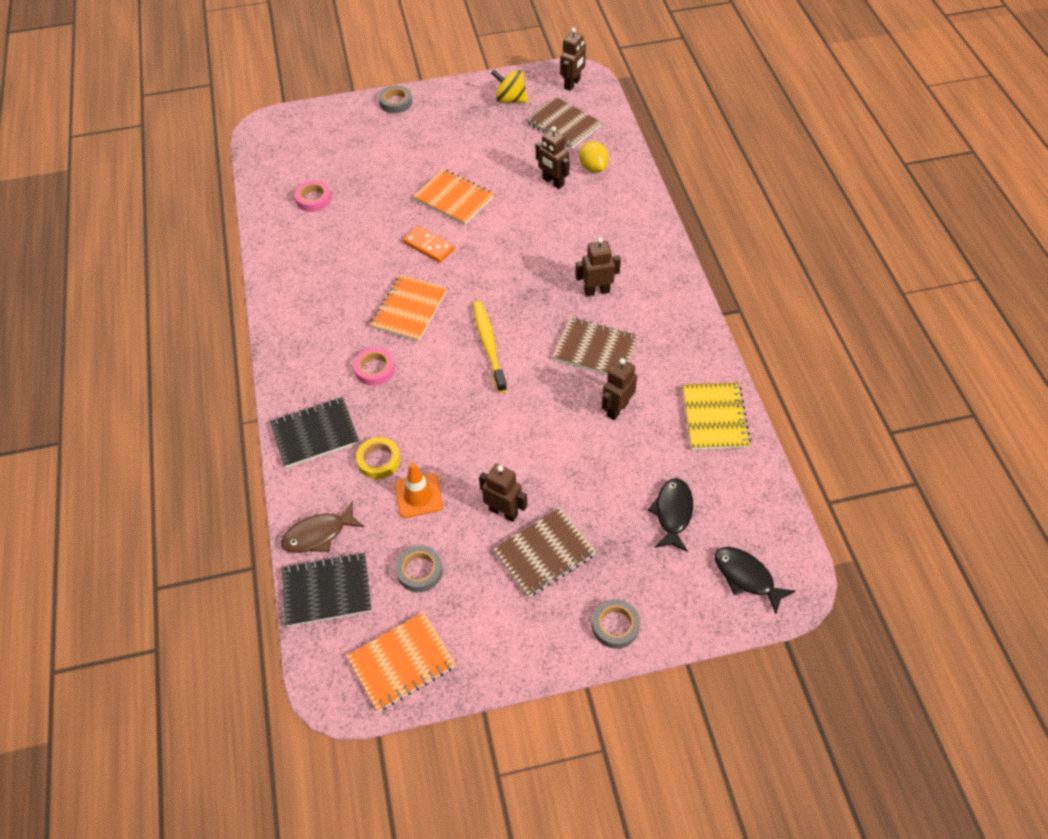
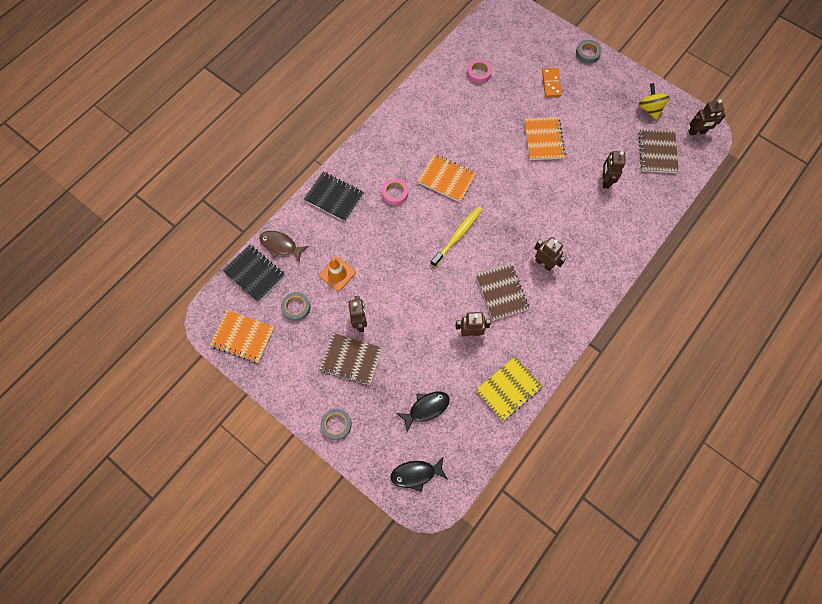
camera: 50 degrees right, 15 degrees up
(379, 460) = (342, 239): yellow tape -> none
(409, 310) = (446, 179): orange notebook -> orange notebook turned 45 degrees clockwise
(429, 246) = (498, 154): orange domino -> orange domino (551, 83)
(593, 167) = (638, 193): yellow lemon -> none
(746, 577) = (416, 474): black fish -> black fish turned 105 degrees counterclockwise

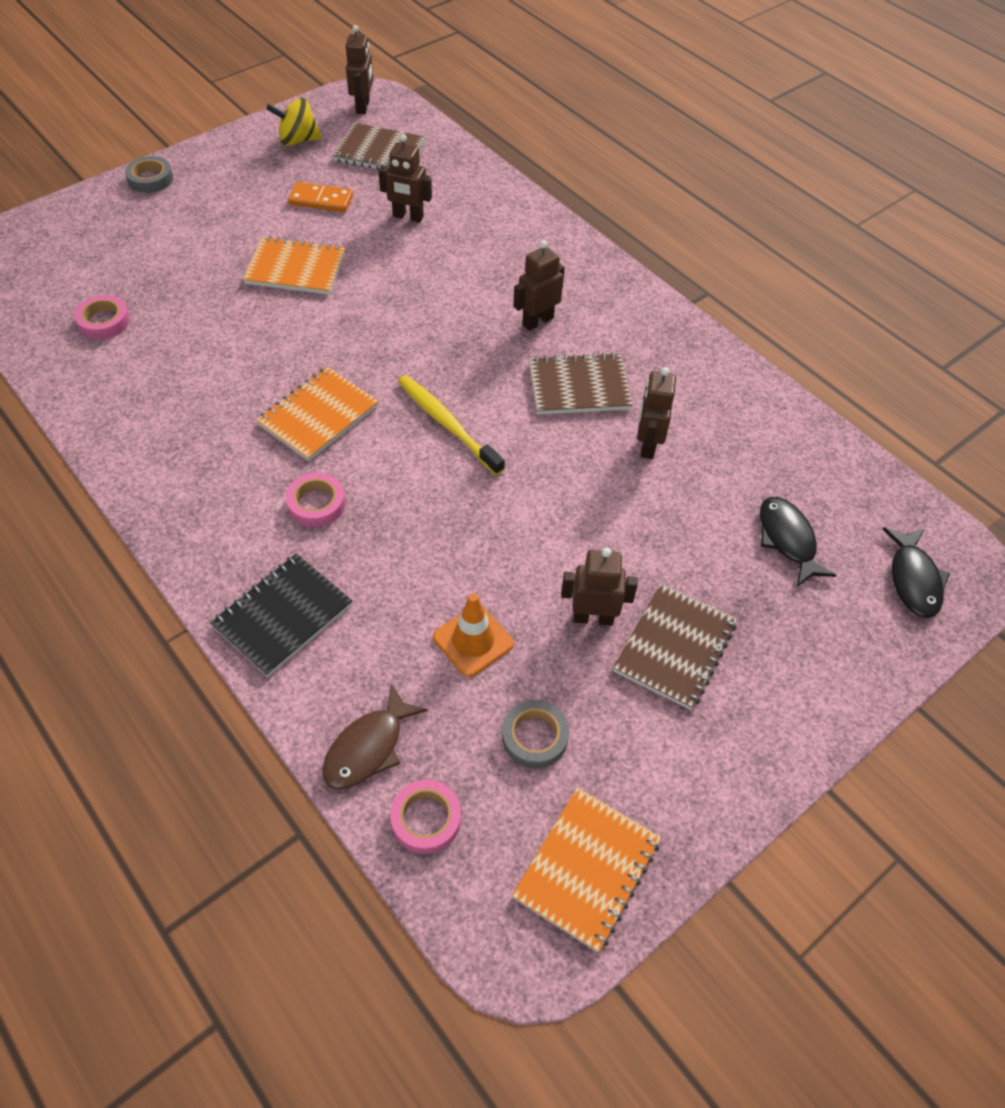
camera: 80 degrees left, 15 degrees down
(254, 274) = (426, 819): black notebook -> pink tape
(336, 424) = (813, 699): grey tape -> none
(508, 389) = (760, 416): yellow notebook -> none
(551, 83) = (186, 234): orange domino -> orange domino (321, 200)

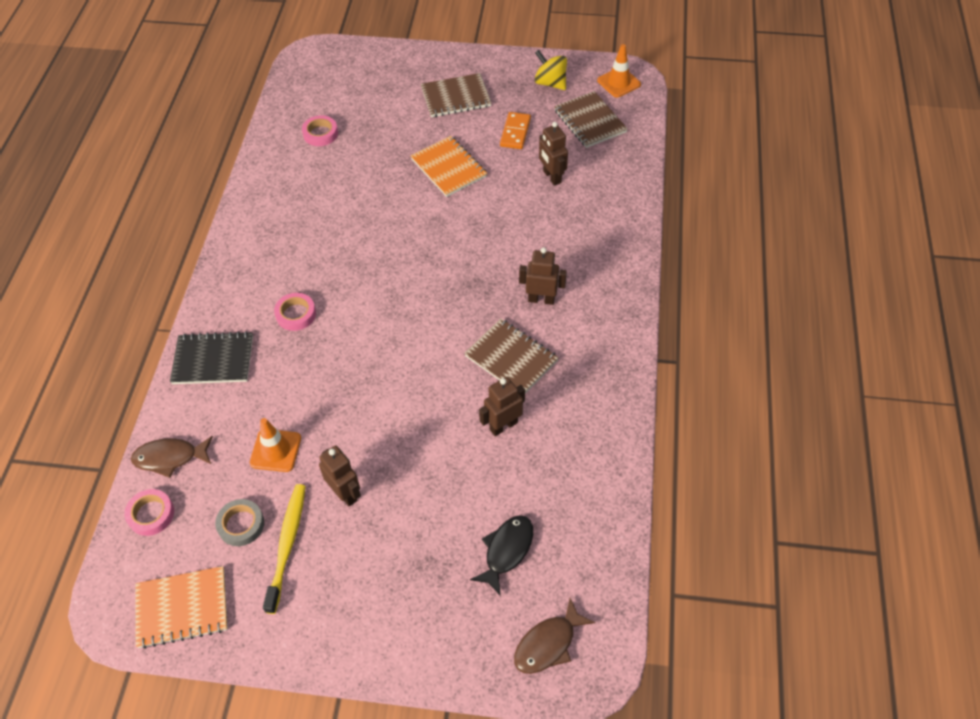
camera: 50 degrees right, 0 degrees up
(150, 179) = (440, 59): grey tape -> none
(318, 416) = (355, 266): orange notebook -> none
(321, 200) = (515, 132): orange domino -> orange domino turned 45 degrees clockwise
(363, 106) = (618, 82): brown robot -> orange traffic cone
(447, 424) = (411, 322): yellow toothbrush -> yellow toothbrush (287, 545)
(675, 647) = (363, 548): brown notebook -> brown notebook (456, 97)
(913, 579) = (548, 644): black fish -> brown fish

